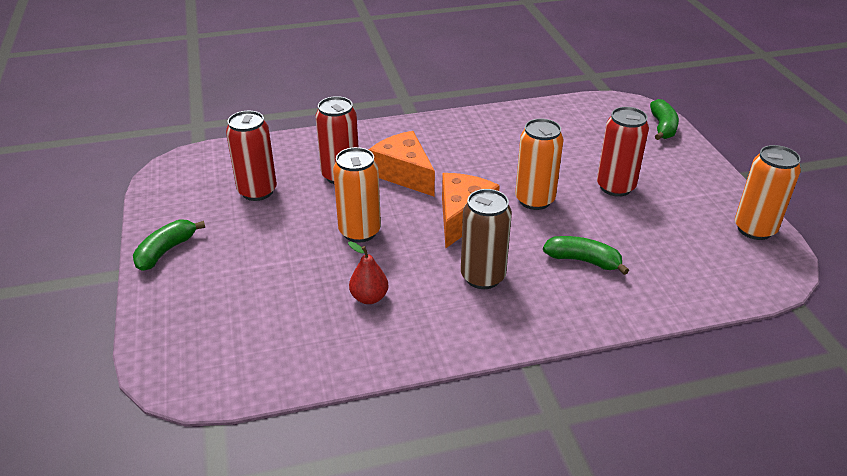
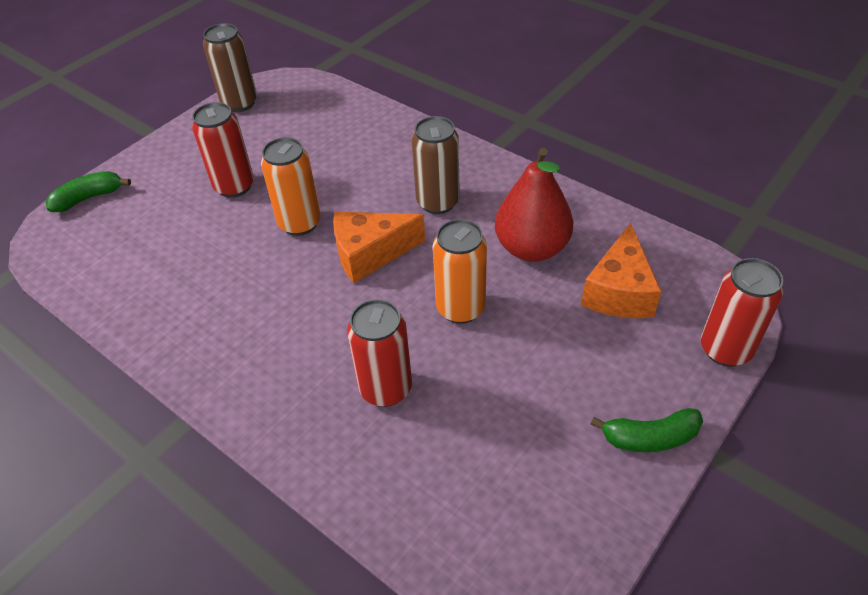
camera: 125 degrees left, 10 degrees up
(257, 191) = (484, 444): red can -> red can (725, 349)
(369, 297) = (531, 248): red pear -> red pear, size x1.97
(404, 174) = (335, 337): orange cheese -> orange cheese (619, 291)
(583, 261) = (363, 163): green banana -> none
(754, 229) = (240, 103): orange can -> brown can

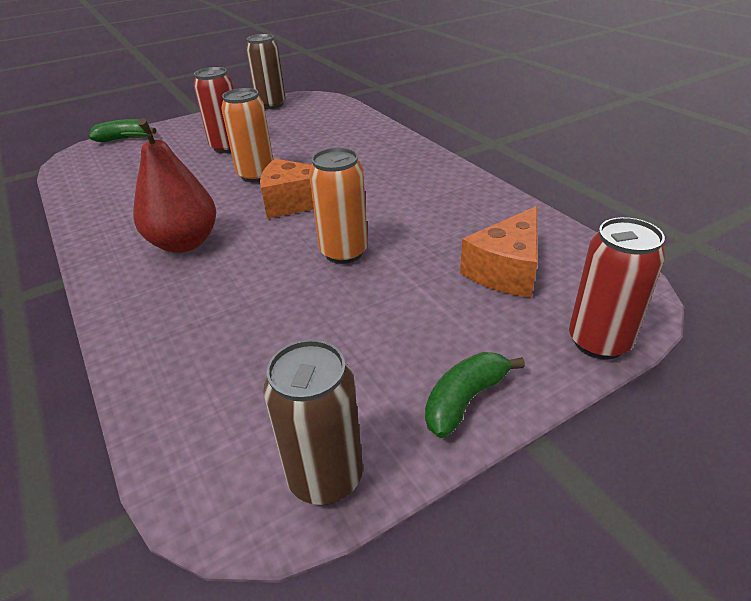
camera: 20 degrees right, 10 degrees down
(385, 388) = (234, 295): red can -> none
(438, 202) = (377, 180): brown can -> brown can (325, 477)
(531, 248) = (439, 223): red pear -> red pear (184, 243)
(650, 438) = (465, 400): green banana -> green banana turned 120 degrees clockwise

